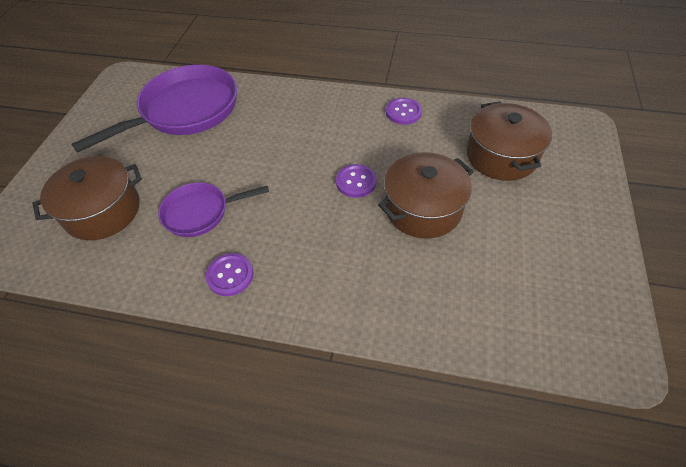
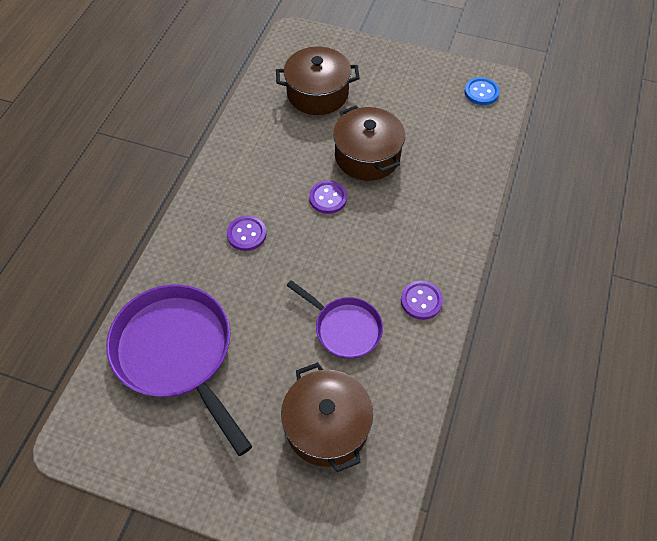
camera: 85 degrees left, 5 degrees up
(200, 212) = (344, 328): purple pan -> purple pan turned 45 degrees counterclockwise
(403, 112) = (242, 149): purple button -> purple button (246, 234)
(584, 328) = (481, 92): none -> blue button

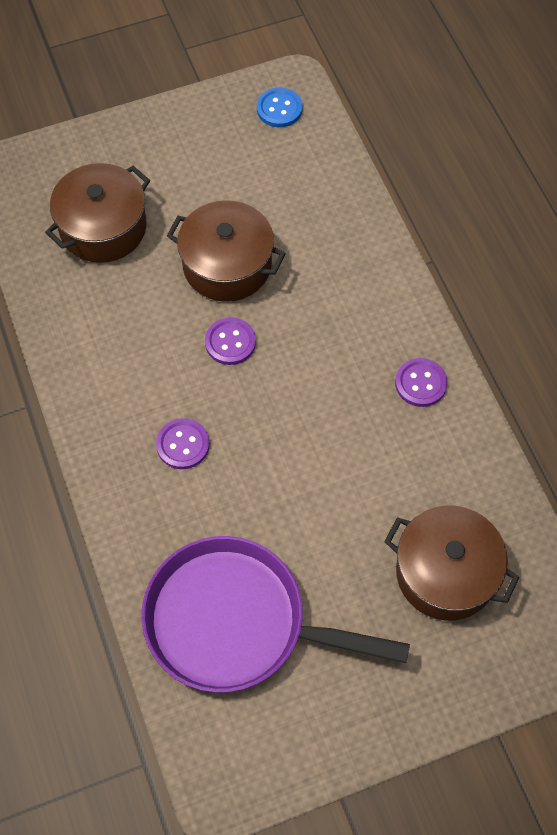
camera: 40 degrees left, 5 degrees up
(344, 328) = (374, 466): purple pan -> none

